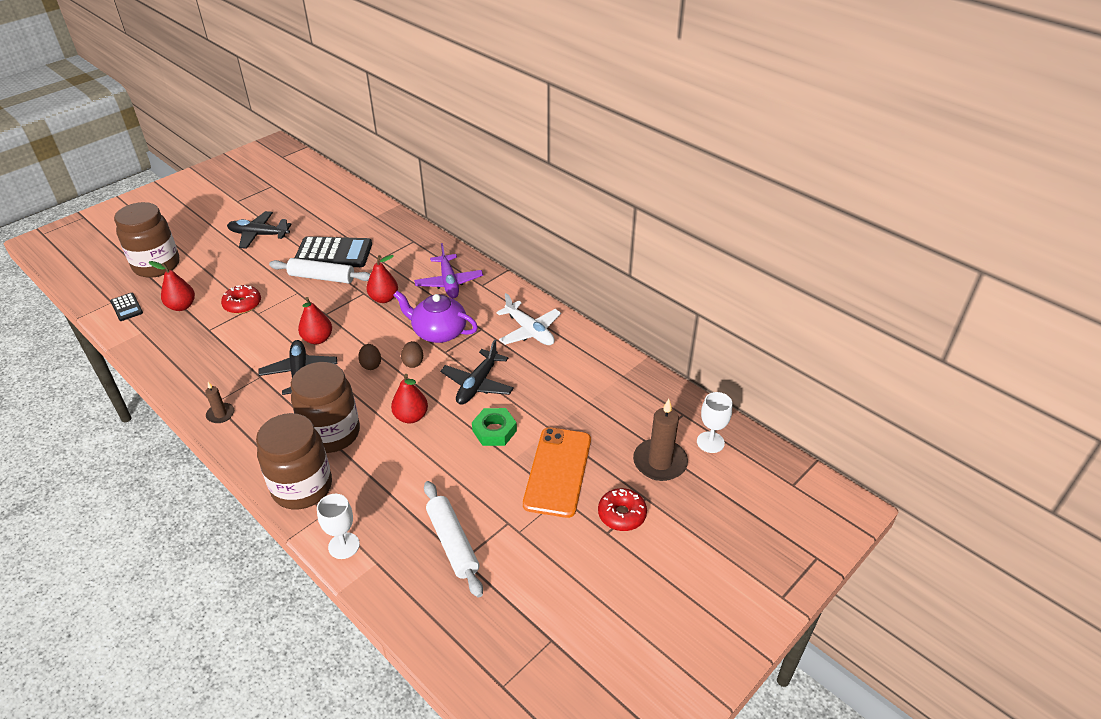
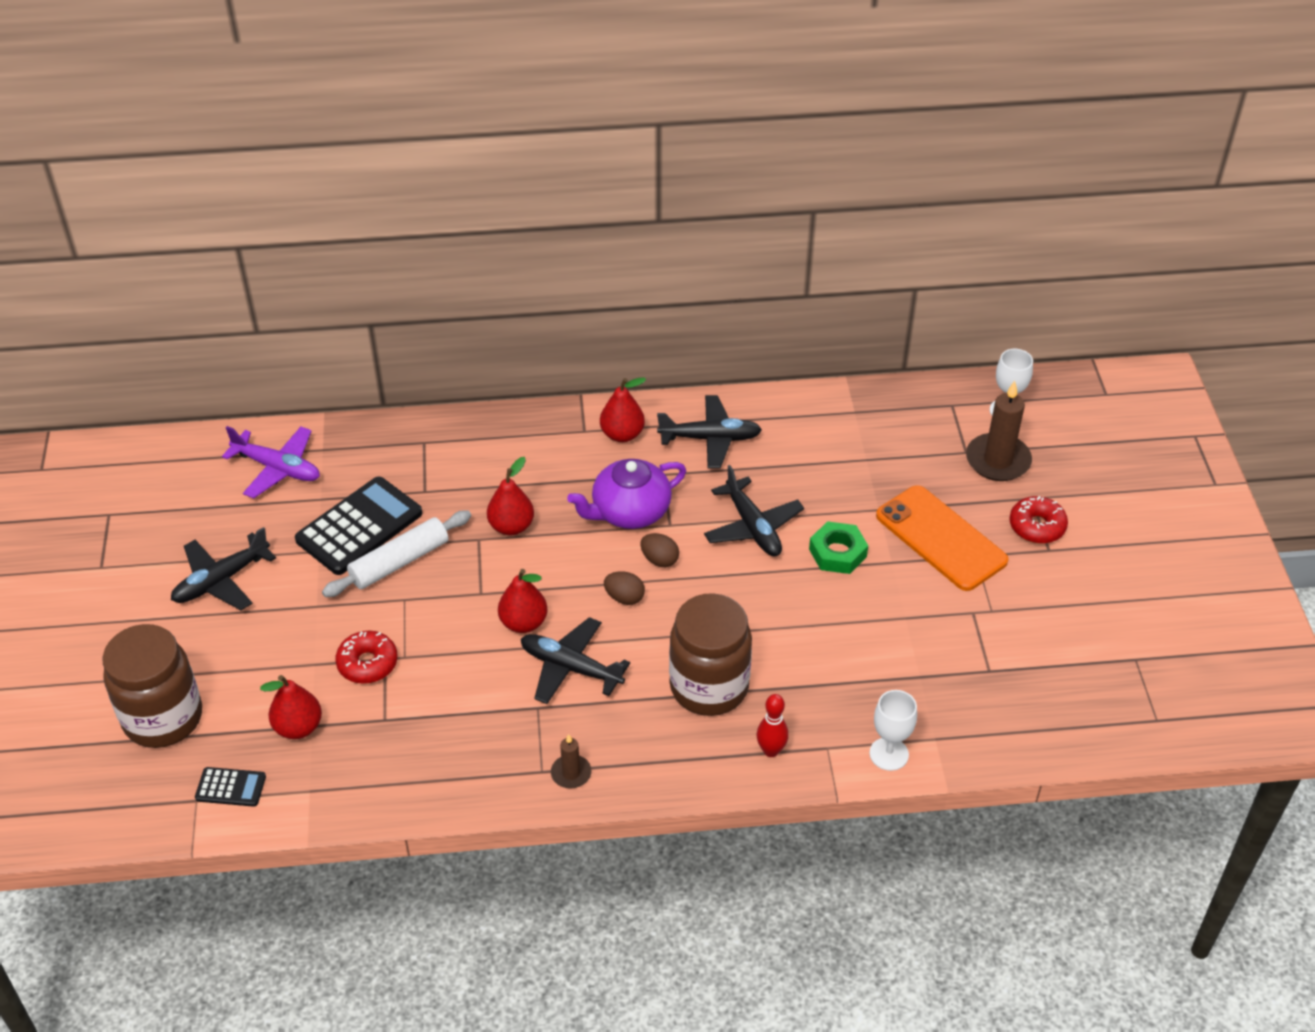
camera: 50 degrees left, 5 degrees up
(302, 487) = (771, 750): brown jar -> red bowling pin
(411, 417) = (749, 607): red pear -> red pear (622, 434)
(449, 283) = (547, 455): purple plane -> purple plane (278, 468)
(452, 543) = (961, 667): white rolling pin -> none
(530, 331) = (710, 438): white plane -> black plane

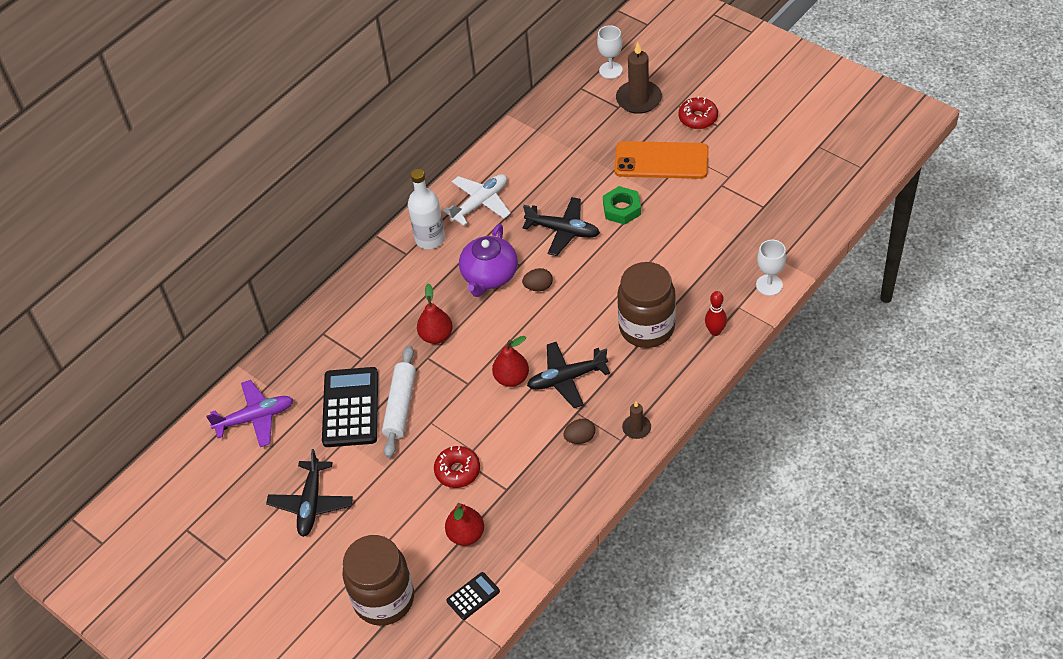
camera: 40 degrees left, 5 degrees up
(622, 434) = (430, 239): red pear -> white bottle
(624, 597) = (546, 321): brown egg -> brown egg (580, 438)
(710, 438) = (480, 203): black plane -> white plane

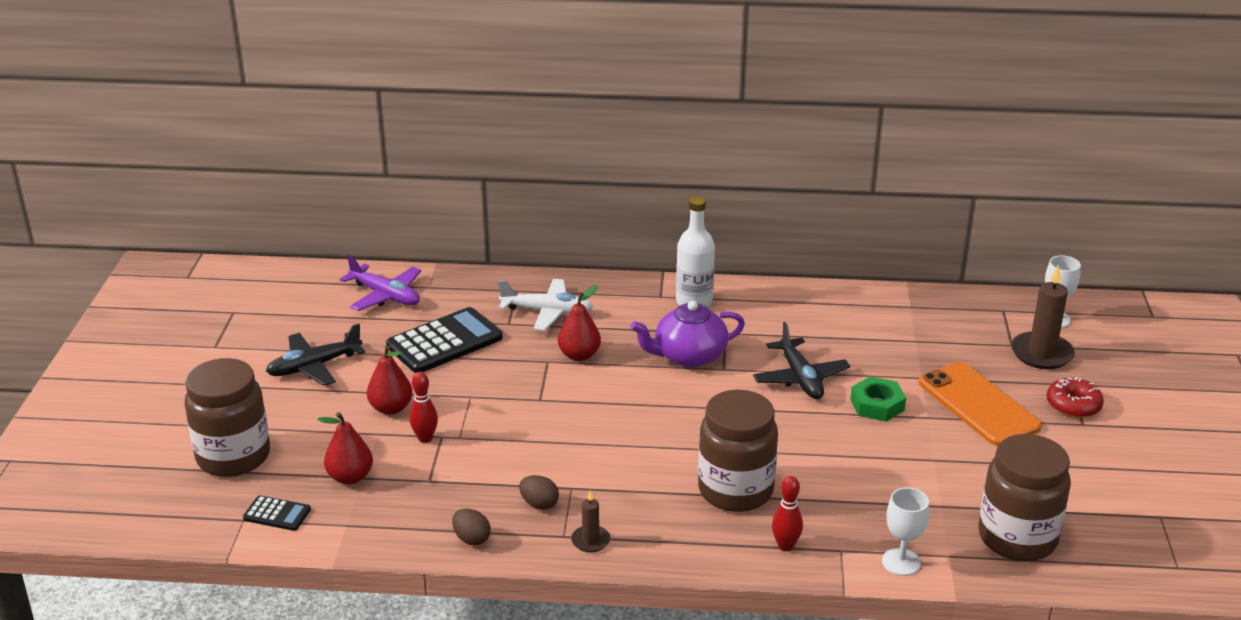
camera: 50 degrees right, 20 degrees down
(400, 406) = (473, 370): white rolling pin -> none
(457, 471) = (425, 438): red donut -> red bowling pin
(480, 203) = (773, 312): white plane -> white plane (547, 312)
(511, 378) = (573, 424): red pear -> red pear (391, 408)
(538, 287) = (709, 393): brown egg -> brown egg (471, 539)
(566, 379) = (608, 462): black plane -> none
(789, 220) = (1017, 538): none -> brown jar

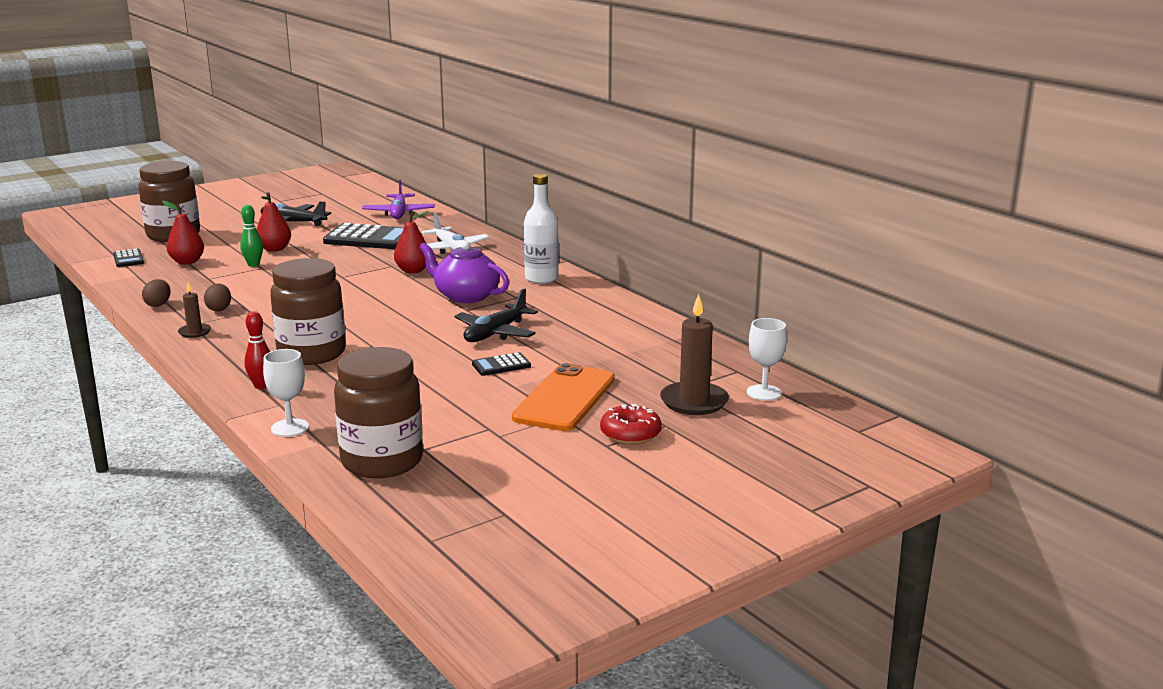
camera: 50 degrees right, 10 degrees down
(425, 438) = (253, 265): red bowling pin -> green bowling pin
(877, 405) = (501, 365): green nut -> black calculator

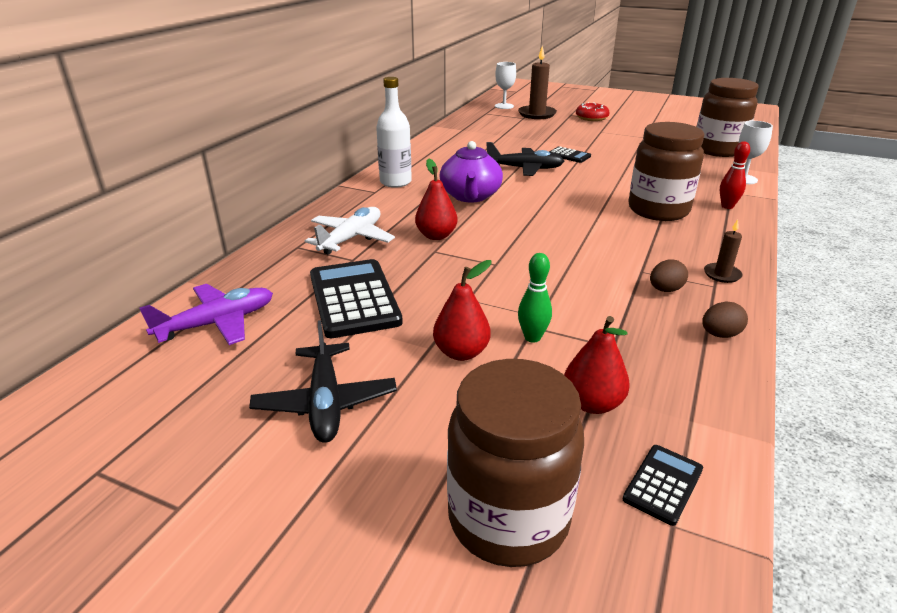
camera: 120 degrees left, 10 degrees up
(565, 398) = (581, 134): orange phone -> none

